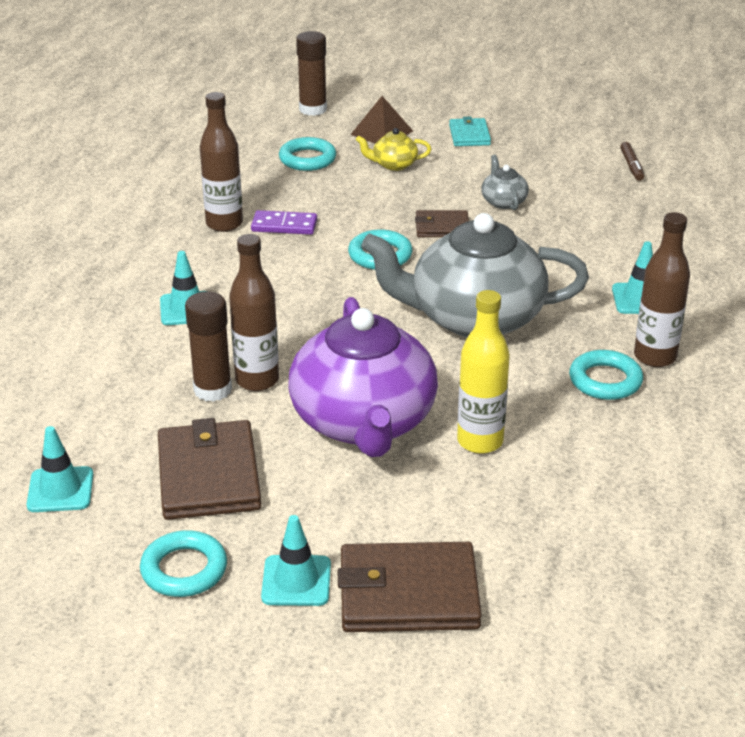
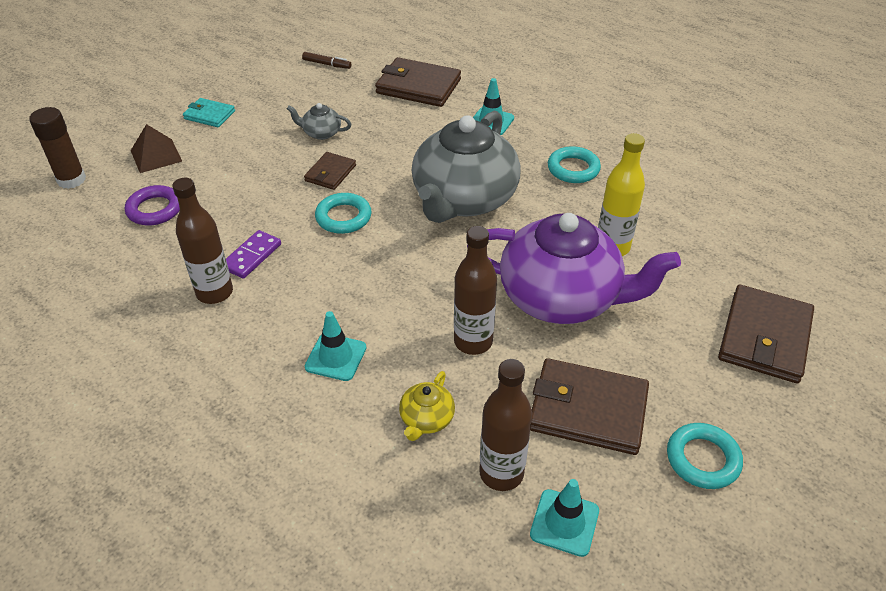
camera: 65 degrees left, 10 degrees up
(212, 390) = (470, 374): brown glue stick -> none
(296, 581) = (735, 393): turquoise traffic cone -> none
(307, 159) = (155, 209): turquoise ring -> purple ring
(393, 164) = (214, 166): yellow teapot -> yellow teapot (426, 419)
(655, 357) = (559, 140): brown bottle -> brown bottle (501, 473)
(656, 232) = (418, 86): none -> brown wallet

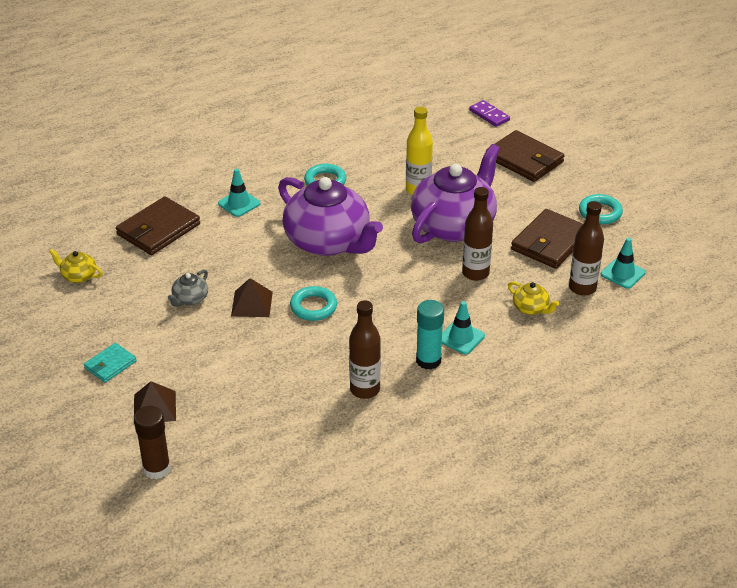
camera: 70 degrees left, 5 degrees down
(155, 209) = (238, 415): purple ring -> none
(251, 256) = (333, 364): purple domino -> purple domino (489, 115)
(282, 336) = (428, 360): none -> turquoise glue stick
(327, 64) = (78, 276): brown marker -> yellow teapot
(330, 173) = (252, 304): brown wallet -> brown pyramid
(464, 199) = (328, 242): grey teapot -> purple teapot

